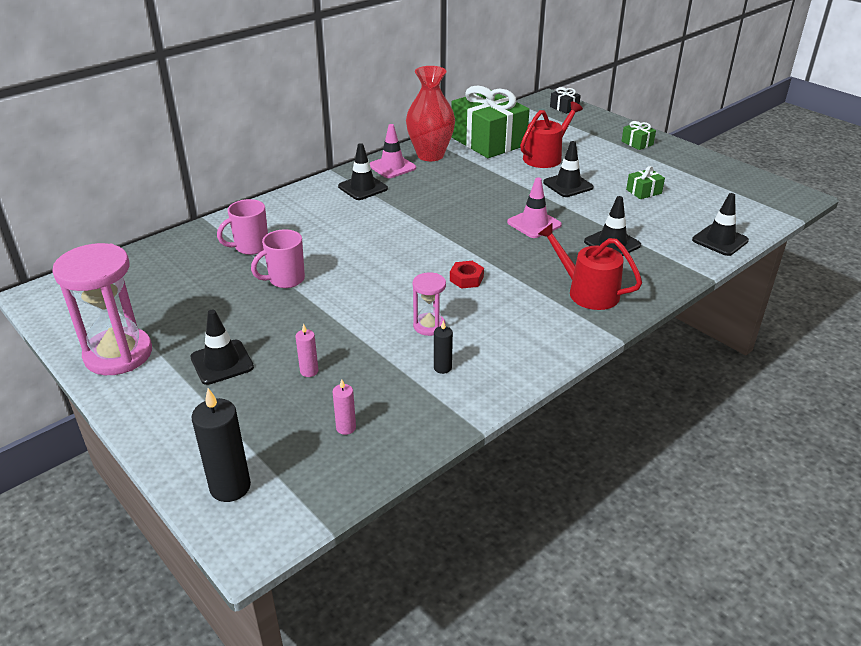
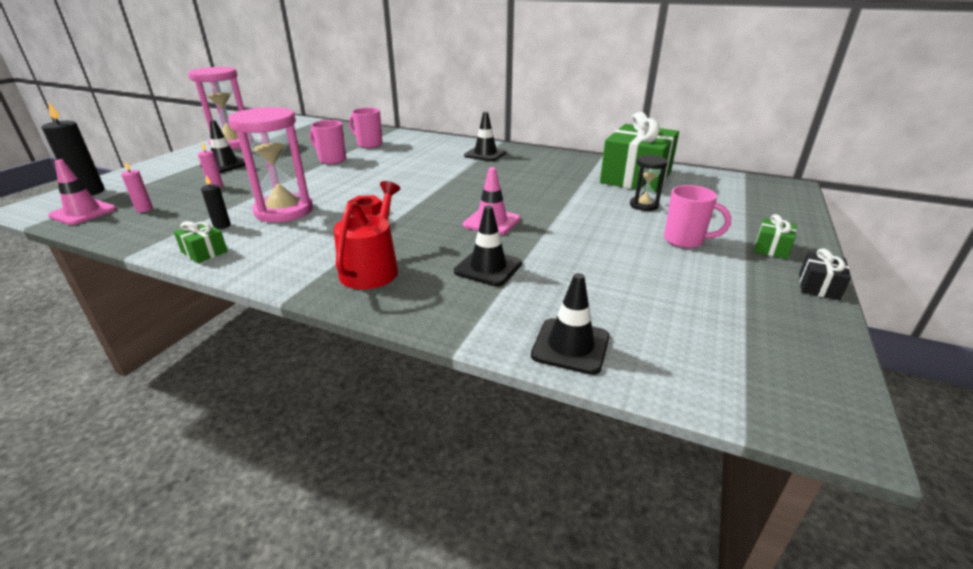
camera: 65 degrees right, 5 degrees down
(392, 167) = (532, 156): pink traffic cone -> pink traffic cone (83, 212)
(429, 326) = (284, 211): pink hourglass -> pink hourglass, size x1.96
(430, 155) = (572, 163): red vase -> none
(545, 157) = (644, 205): red watering can -> black hourglass
(564, 108) = (783, 195): black gift -> black gift (818, 286)
(568, 185) = (596, 225): black traffic cone -> none
(611, 164) = (685, 240): none -> pink mug
(643, 191) = (642, 270): green gift -> green gift (204, 252)

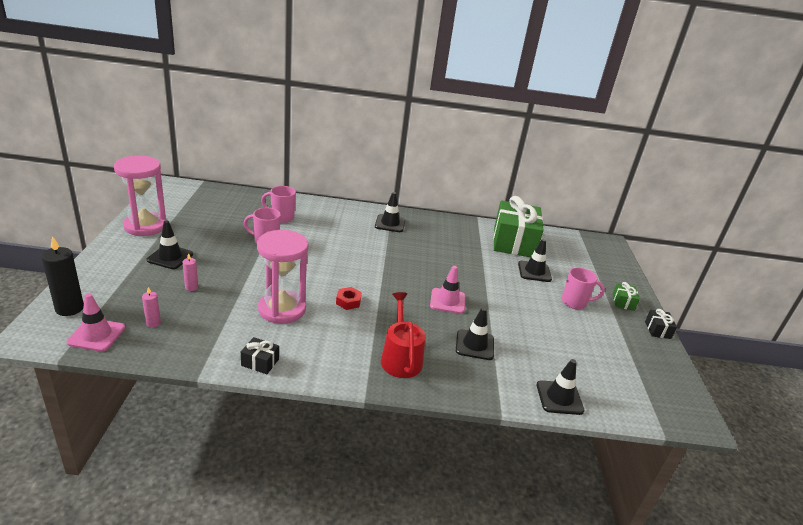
camera: 25 degrees left, 0 degrees up
(204, 252) = (260, 362): green gift -> black gift
(222, 226) = (246, 333): black candle -> none
(644, 205) = (534, 271): black hourglass -> black traffic cone

